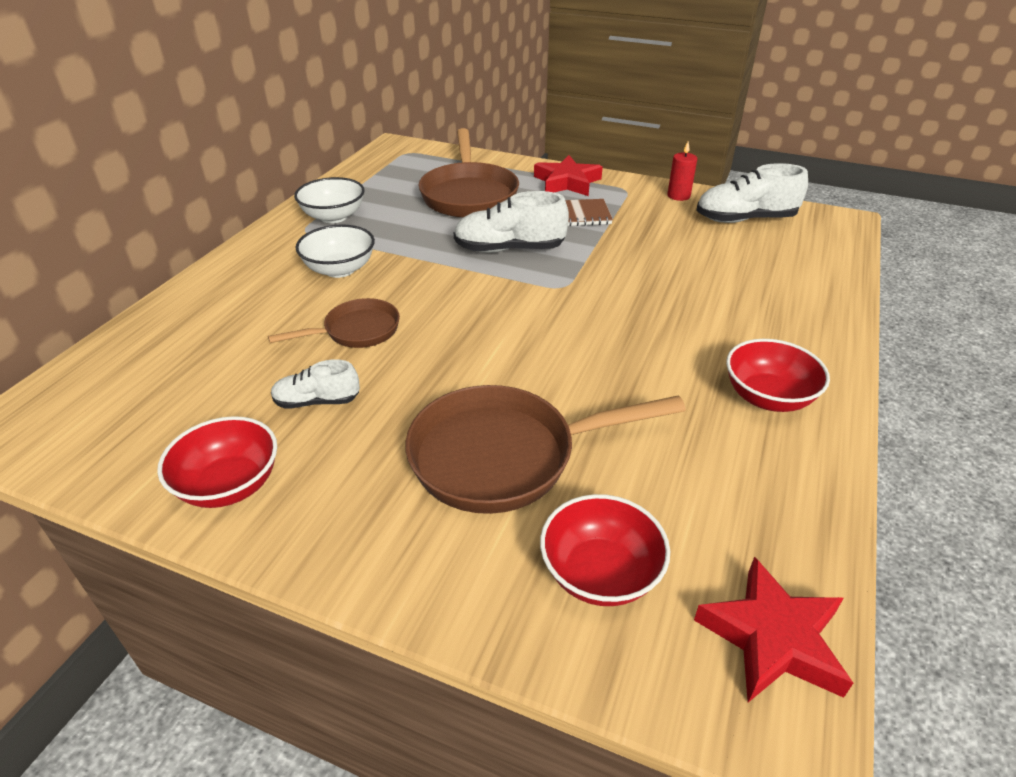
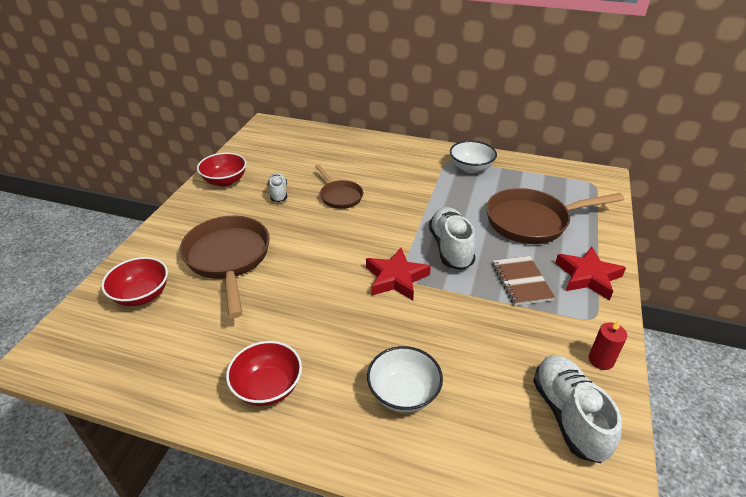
camera: 85 degrees right, 0 degrees up
(340, 269) = (404, 180): white bowl -> white bowl (403, 393)
(773, 638) = (81, 358): red star -> red star (396, 278)

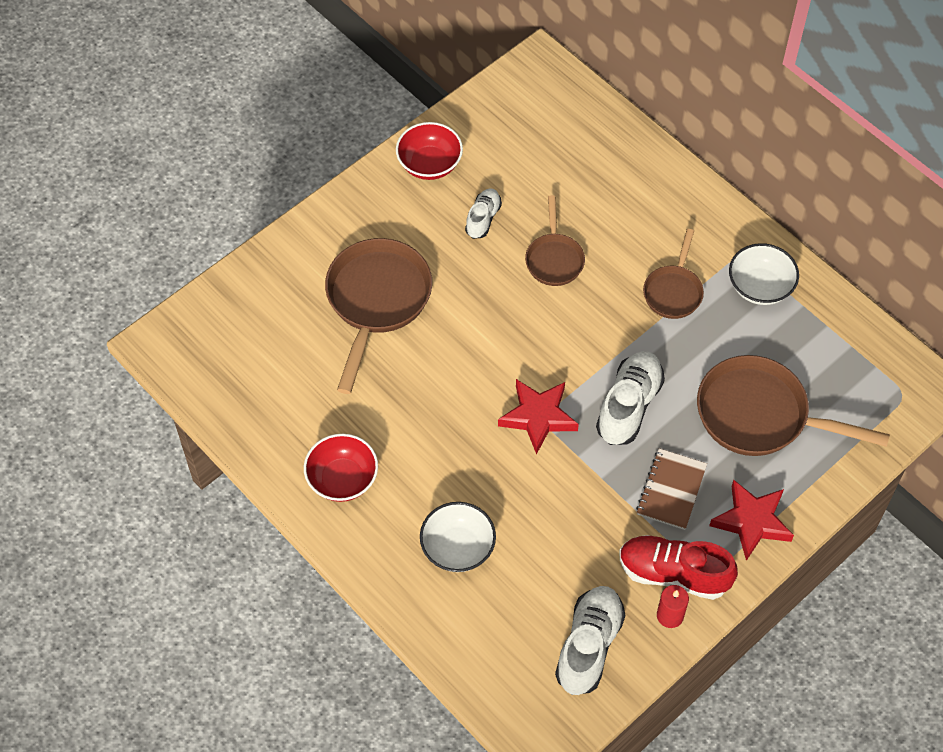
camera: 30 degrees right, 20 degrees up
(142, 295) = (271, 310): red bowl -> none
(425, 186) = (673, 291): none -> brown pan
(574, 331) = (673, 573): none -> red shoe

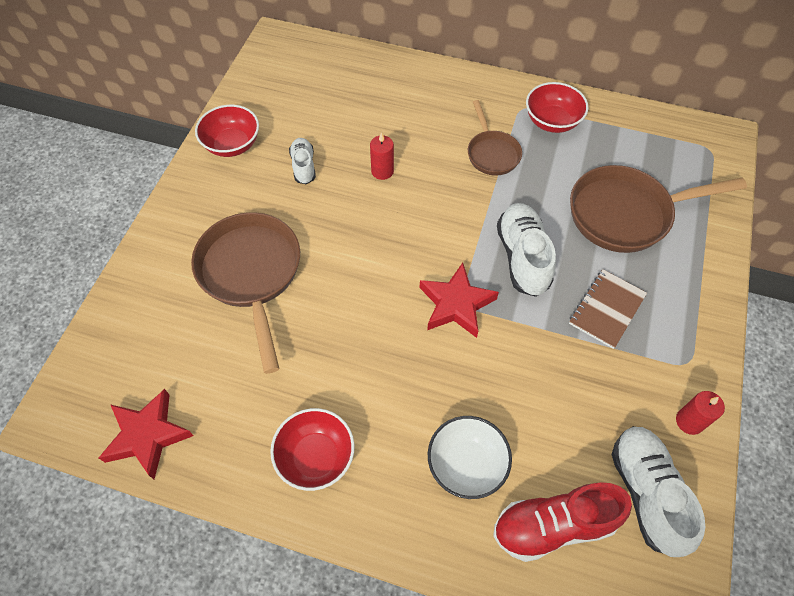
camera: 30 degrees left, 0 degrees up
(554, 259) = (382, 171): brown pan -> red candle
(671, 490) = (606, 309): brown notebook -> brown notebook turned 45 degrees clockwise
(673, 573) = (663, 381): red shoe -> red shoe (553, 525)
(751, 522) = (687, 302): red star -> red star (147, 436)
(760, 287) = (552, 121): white bowl -> red bowl

